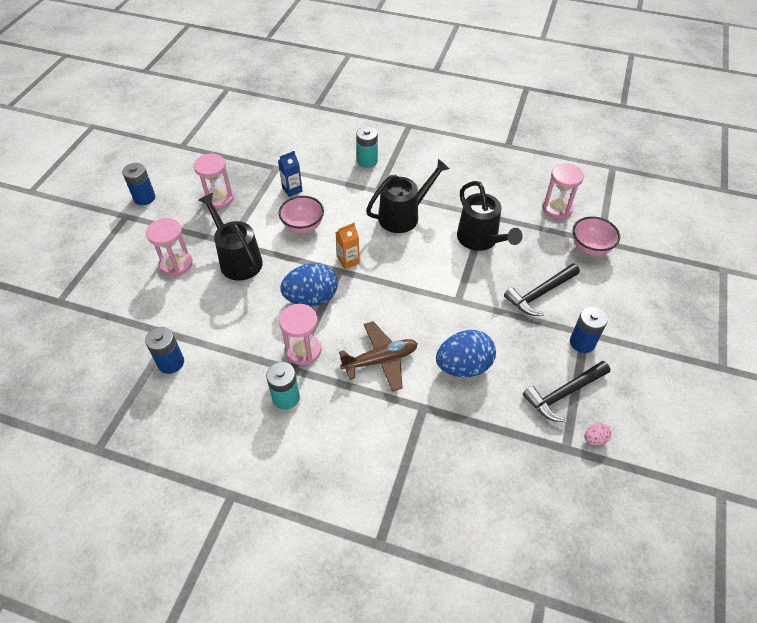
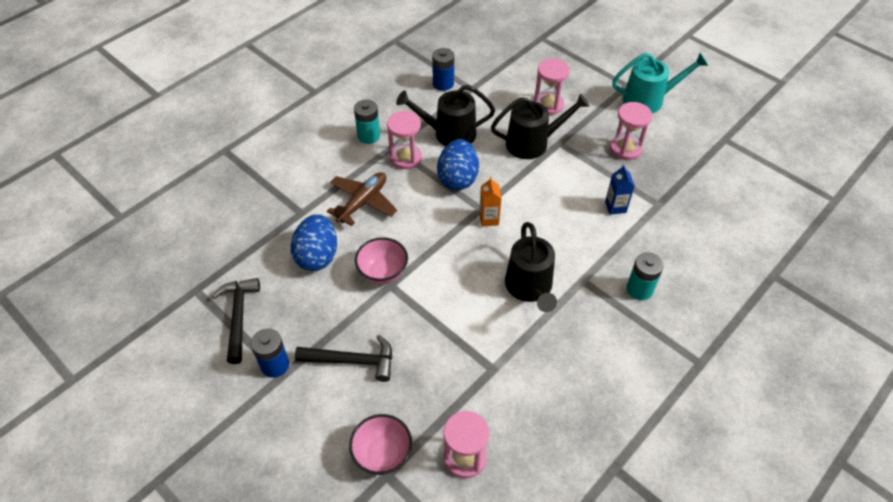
camera: 115 degrees right, 0 degrees up
(144, 198) = (648, 100): blue battery -> turquoise watering can
(303, 226) = (554, 199): pink bowl -> pink bowl (383, 273)
(380, 360) = (363, 202): brown plane -> brown plane turned 150 degrees counterclockwise
(480, 239) = (457, 344): black watering can -> black watering can (449, 133)
(540, 294) = (353, 361): black hammer -> black hammer turned 105 degrees clockwise
(594, 439) = (185, 315): pink egg -> none

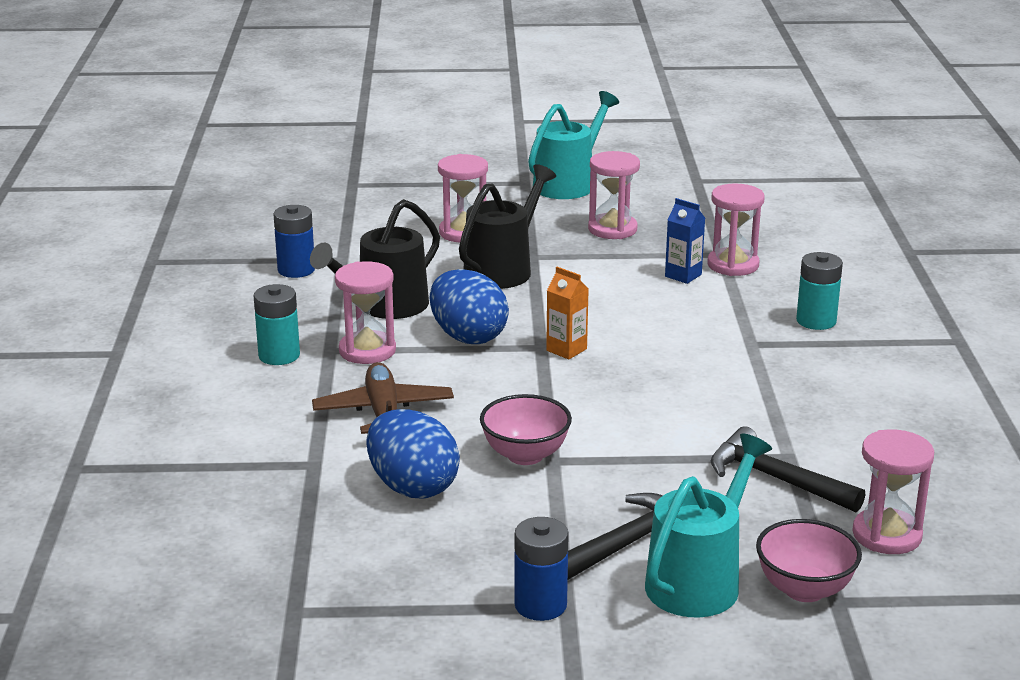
camera: 45 degrees left, 25 degrees down
(238, 316) = (407, 596): black hammer -> black hammer (775, 478)
(349, 408) = (699, 581): none -> turquoise watering can
(530, 288) = (710, 377): black watering can -> none
(653, 217) = (733, 265): none -> pink hourglass

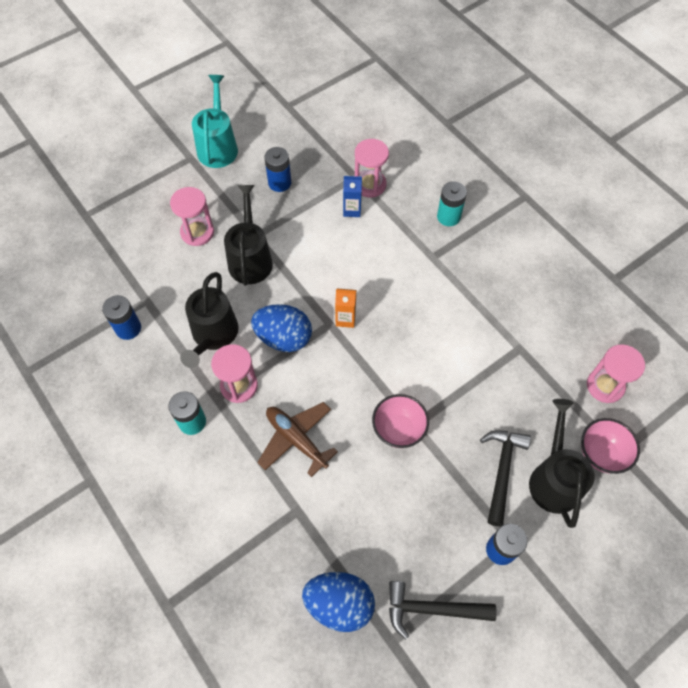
camera: 35 degrees left, 35 degrees up
(412, 487) = (365, 496): blue egg -> blue egg (339, 604)
(612, 229) = (279, 183): pink hourglass -> blue battery
(699, 581) = (554, 479): turquoise watering can -> black watering can
(775, 478) = (527, 371): black hammer -> black hammer (432, 609)

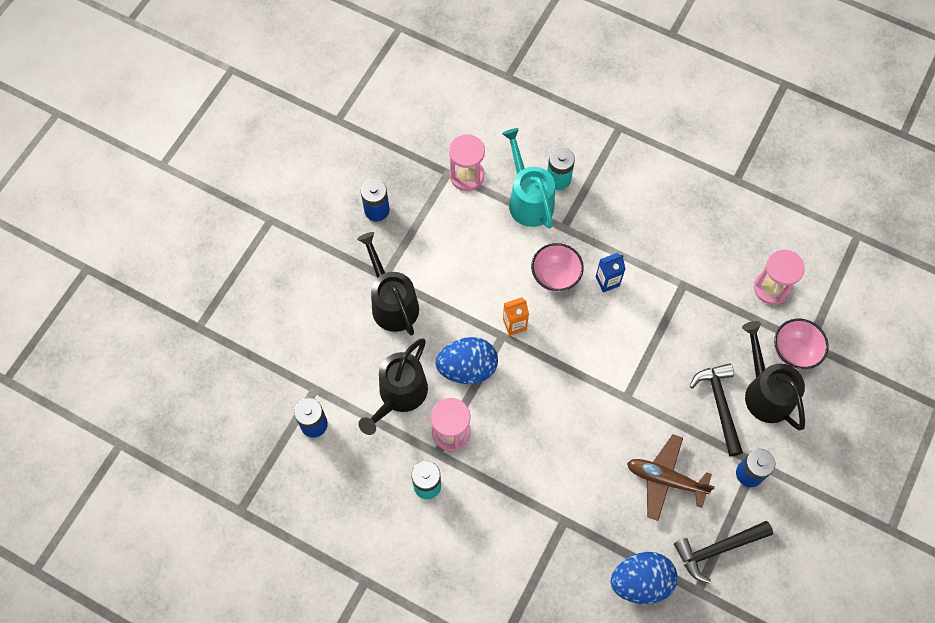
camera: 25 degrees left, 5 degrees up
(197, 232) = (324, 297): pink hourglass -> none
(213, 335) = (399, 395): black watering can -> black watering can turned 45 degrees clockwise
(218, 147) = (292, 196): turquoise watering can -> turquoise watering can (528, 200)
(296, 439) = (530, 458): brown plane -> brown plane (665, 479)
(352, 210) = (463, 210): blue carton -> blue carton (607, 281)
(398, 429) = (614, 408): pink bowl -> pink bowl (555, 276)

